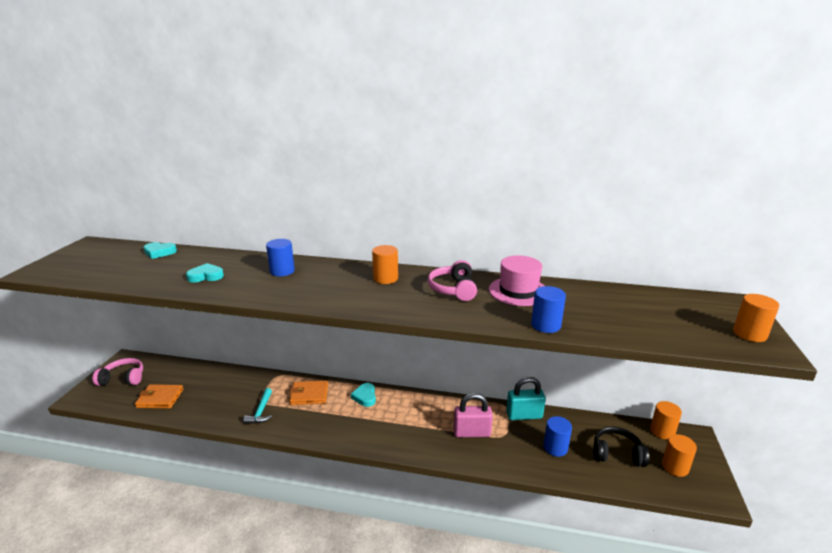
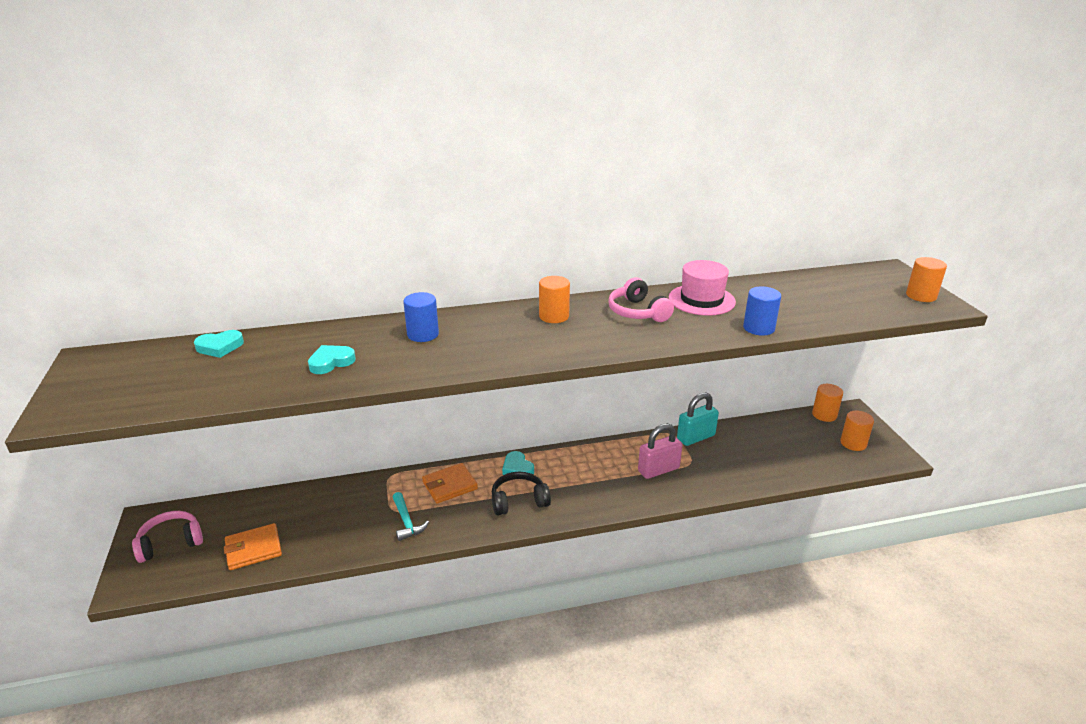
camera: 25 degrees left, 5 degrees up
(555, 447) = (745, 459): blue cylinder -> none
(617, 453) = (800, 447): black headphones -> black headphones (519, 501)

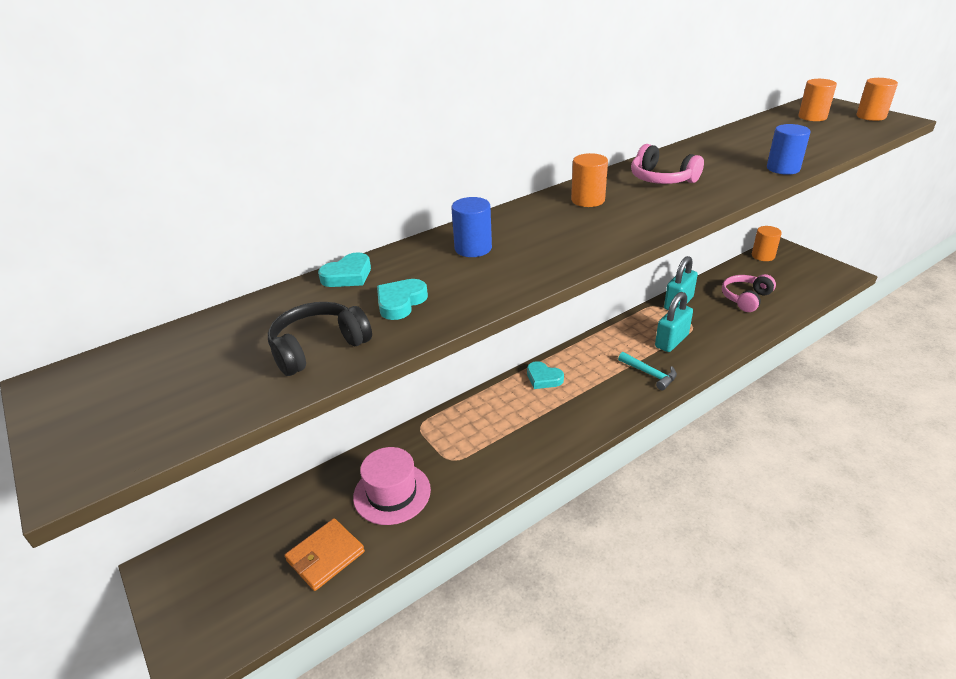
camera: 20 degrees left, 5 degrees up
(170, 543) = (214, 586): pink headphones -> pink headphones (745, 298)
(220, 347) = (238, 321): turquoise heart -> turquoise heart (348, 275)
(407, 522) = (475, 467): turquoise hammer -> turquoise hammer (650, 374)
(450, 485) = (490, 416): orange wallet -> none
(519, 501) = (570, 409): black headphones -> black headphones (318, 347)
(658, 470) = (671, 341): pink padlock -> turquoise padlock
(701, 300) = (704, 156): pink hat -> pink hat (392, 493)
(853, 443) = (804, 273): orange cylinder -> orange cylinder (812, 117)

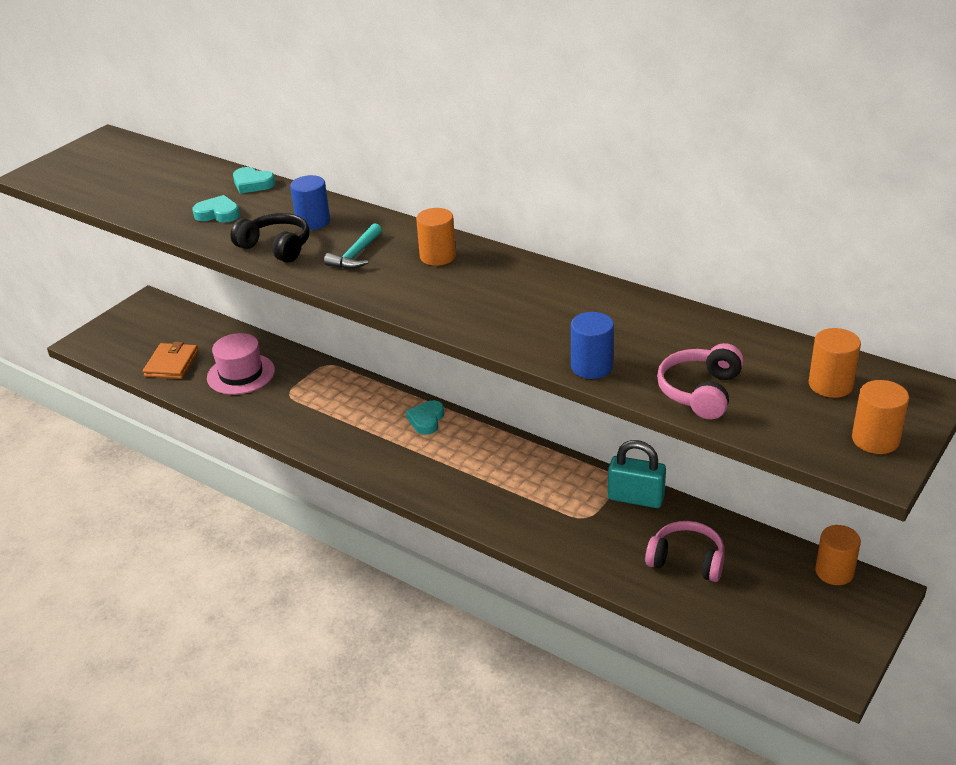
camera: 70 degrees right, 0 degrees up
(318, 347) = (154, 201): black headphones -> black headphones (276, 247)
(325, 556) = (171, 364): orange wallet -> orange wallet turned 75 degrees clockwise
(650, 374) = (467, 494): turquoise hammer -> turquoise hammer (356, 255)
(661, 179) = (515, 290): pink headphones -> pink headphones (700, 392)
(671, 341) = (543, 502): turquoise padlock -> none

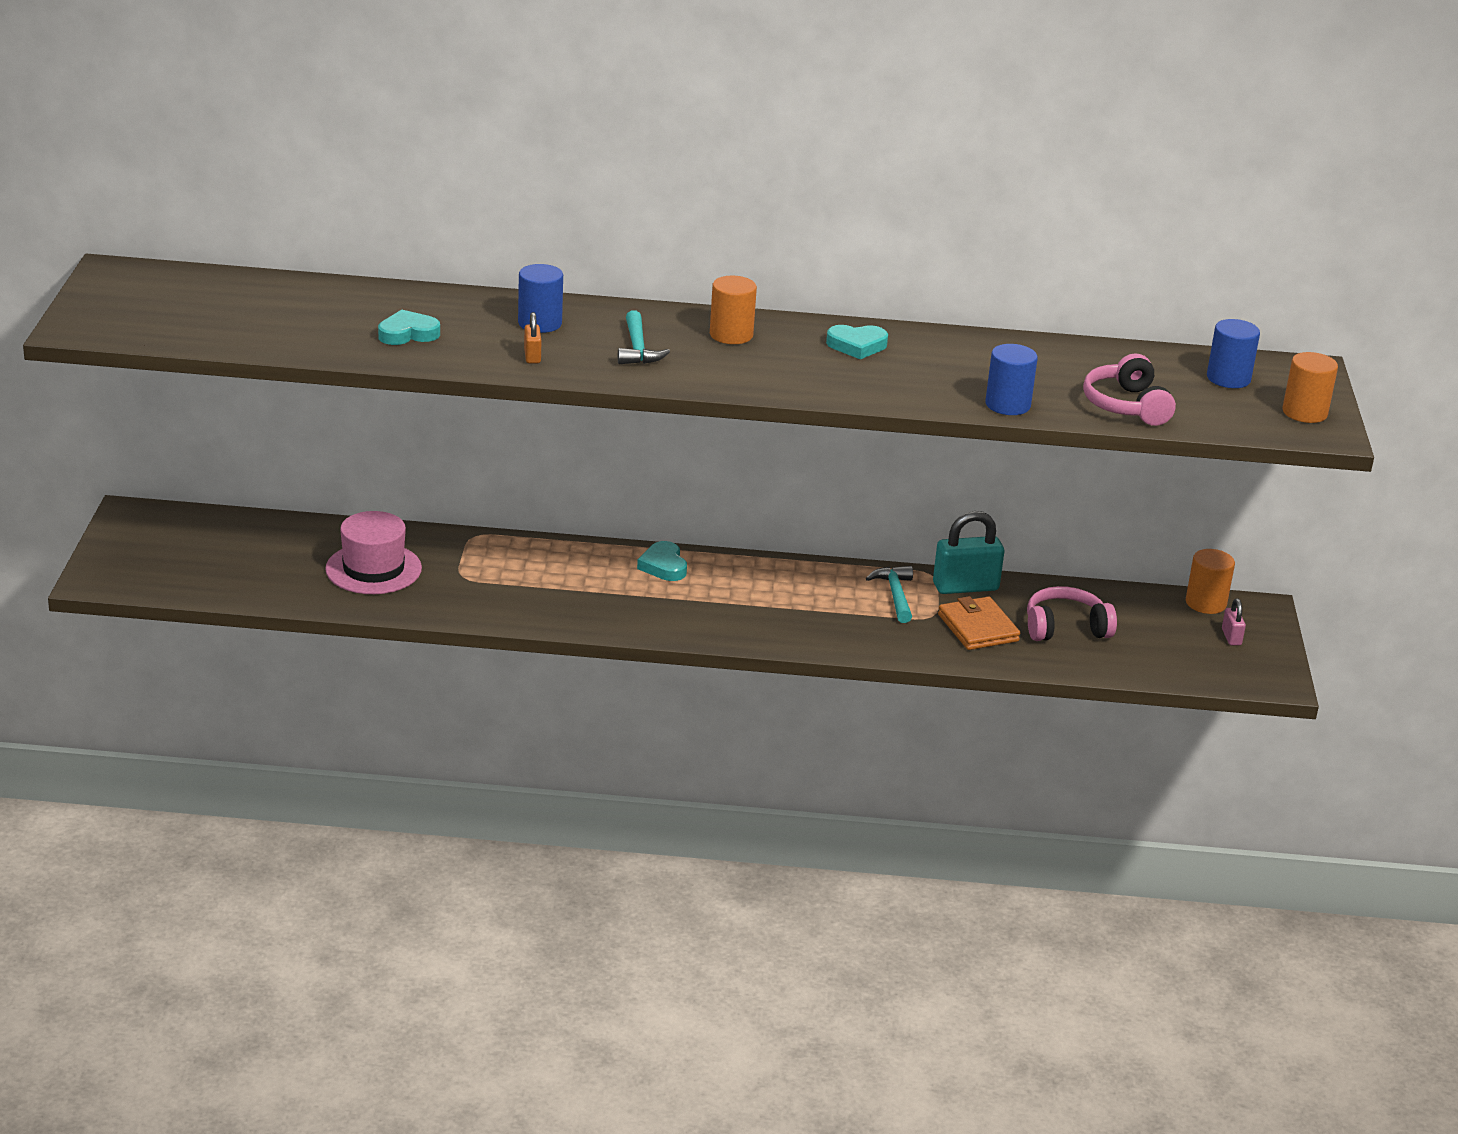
camera: 35 degrees left, 5 degrees down
(171, 364) = (262, 577): orange wallet -> orange wallet (978, 628)
(252, 184) = (404, 295): turquoise heart -> turquoise heart (857, 345)
(276, 247) = (532, 356): black headphones -> orange padlock
(573, 490) = (895, 595): none -> turquoise hammer
(830, 385) = (1228, 378): orange cylinder -> blue cylinder
(831, 614) = (1231, 637): none -> pink padlock

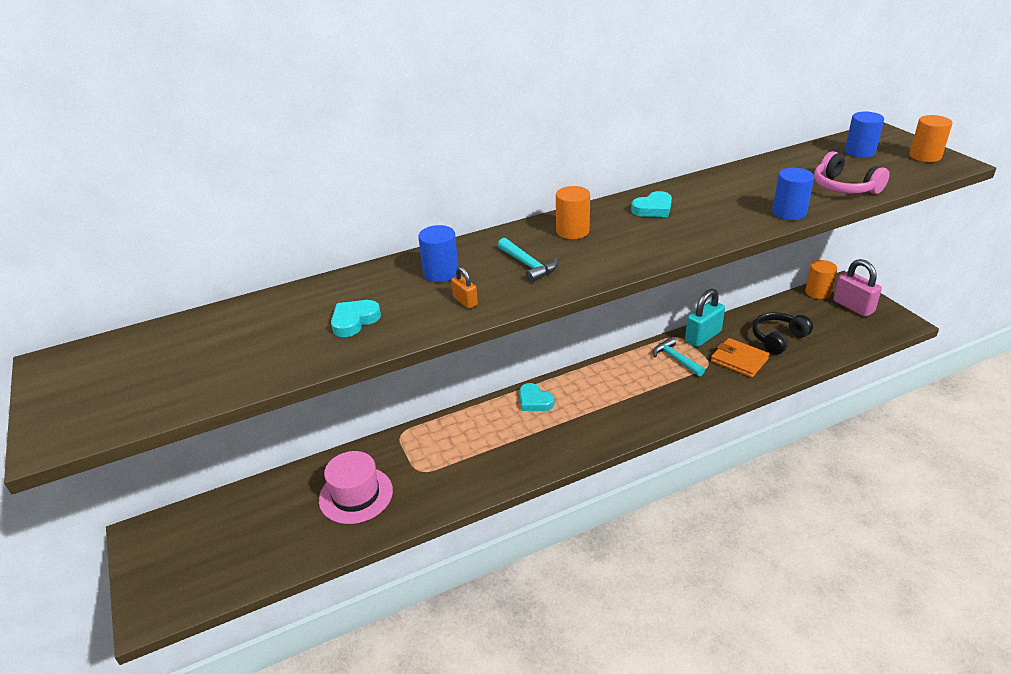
camera: 25 degrees left, 5 degrees up
(1065, 628) = (778, 339): pink headphones -> black headphones
(1231, 637) = (853, 307): pink padlock -> pink padlock, size x2.02

